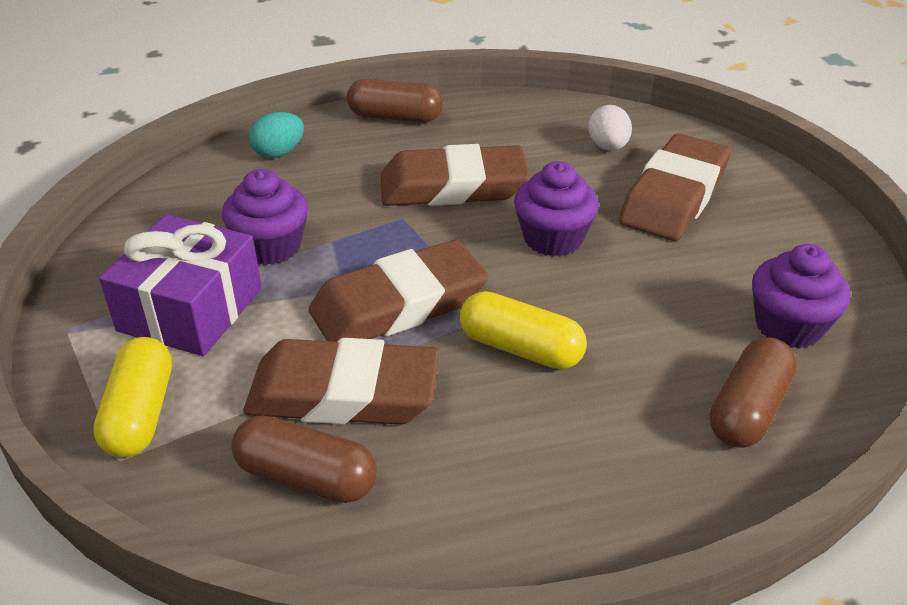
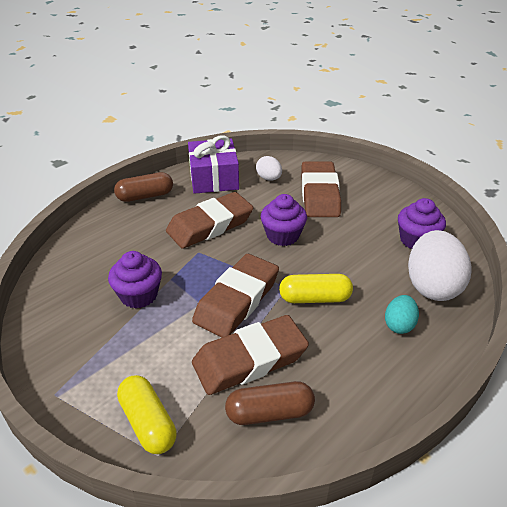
camera: 30 degrees left, 0 degrees up
(190, 309) = (123, 350): purple gift -> purple gift (213, 178)
(279, 153) = (95, 238): turquoise egg -> turquoise egg (399, 325)
(748, 410) = (432, 286): brown capsule -> white egg

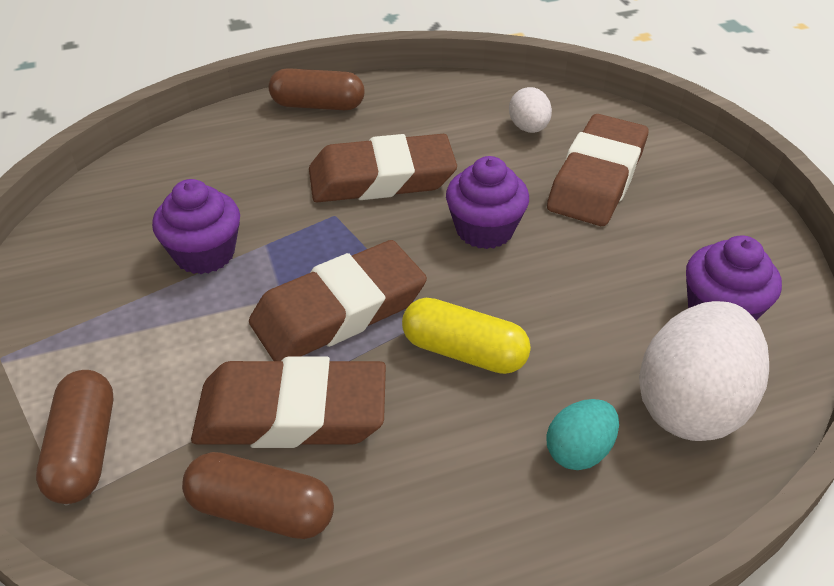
camera: 25 degrees right, 5 degrees up
(148, 423) = (84, 450): yellow capsule -> brown capsule
(213, 178) = (439, 104): purple gift -> none

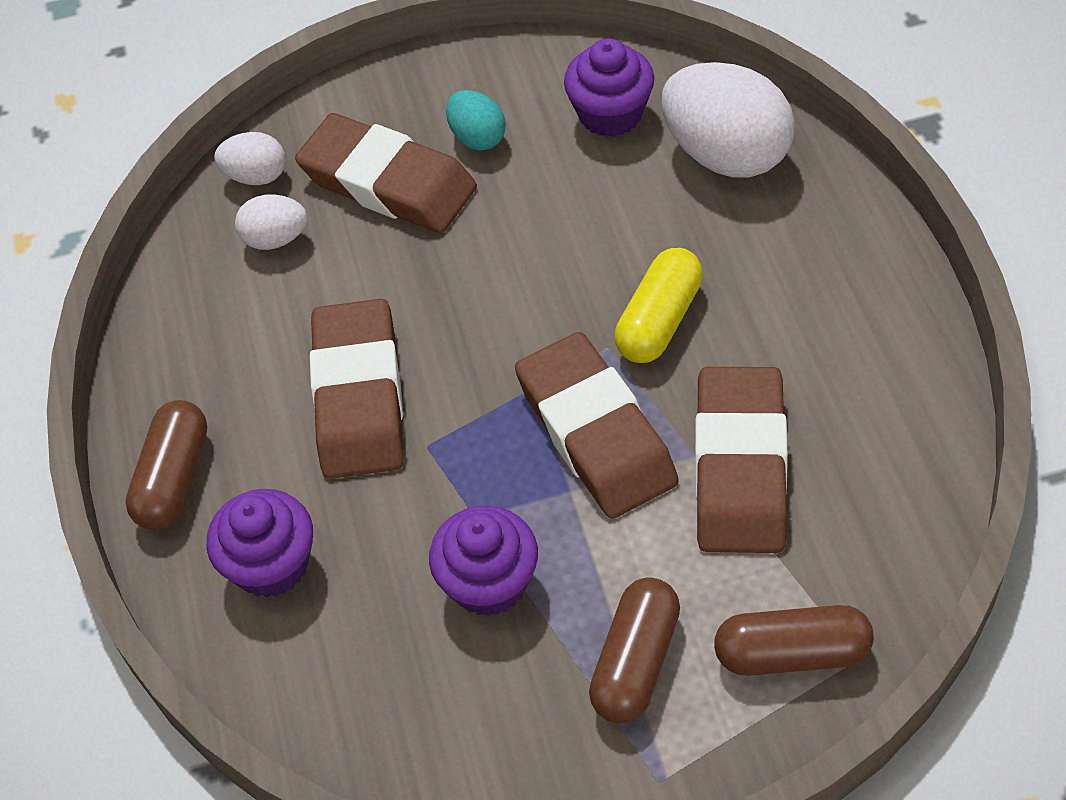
camera: 80 degrees left, 10 degrees up
(261, 510) = (855, 483): brown capsule -> brown capsule (635, 662)
(484, 230) = (470, 294): purple cupcake -> purple cupcake (271, 564)
(578, 451) = (780, 240): turquoise egg -> turquoise egg (477, 138)
(588, 114) = (256, 176): none -> white egg

